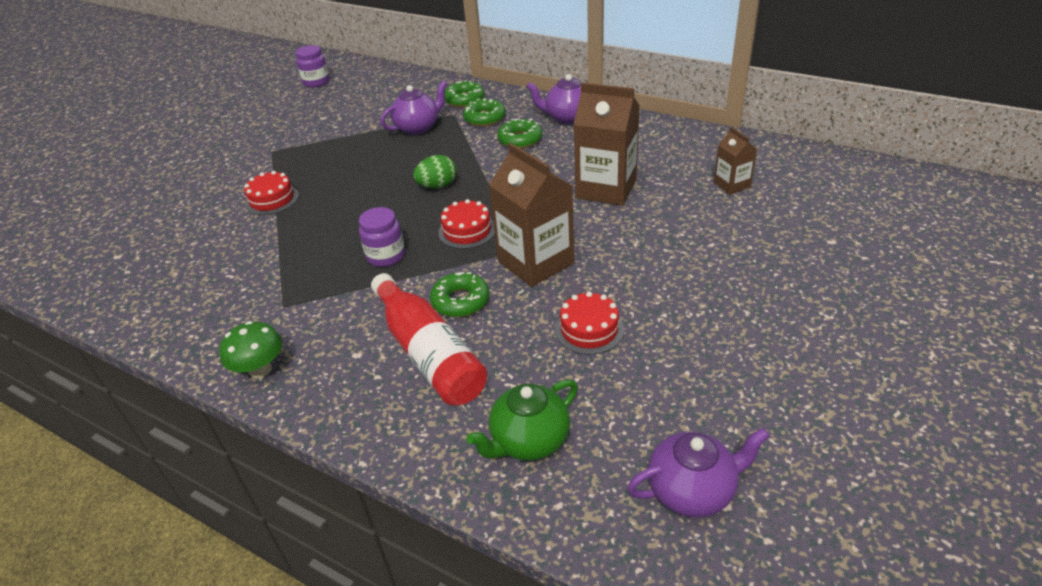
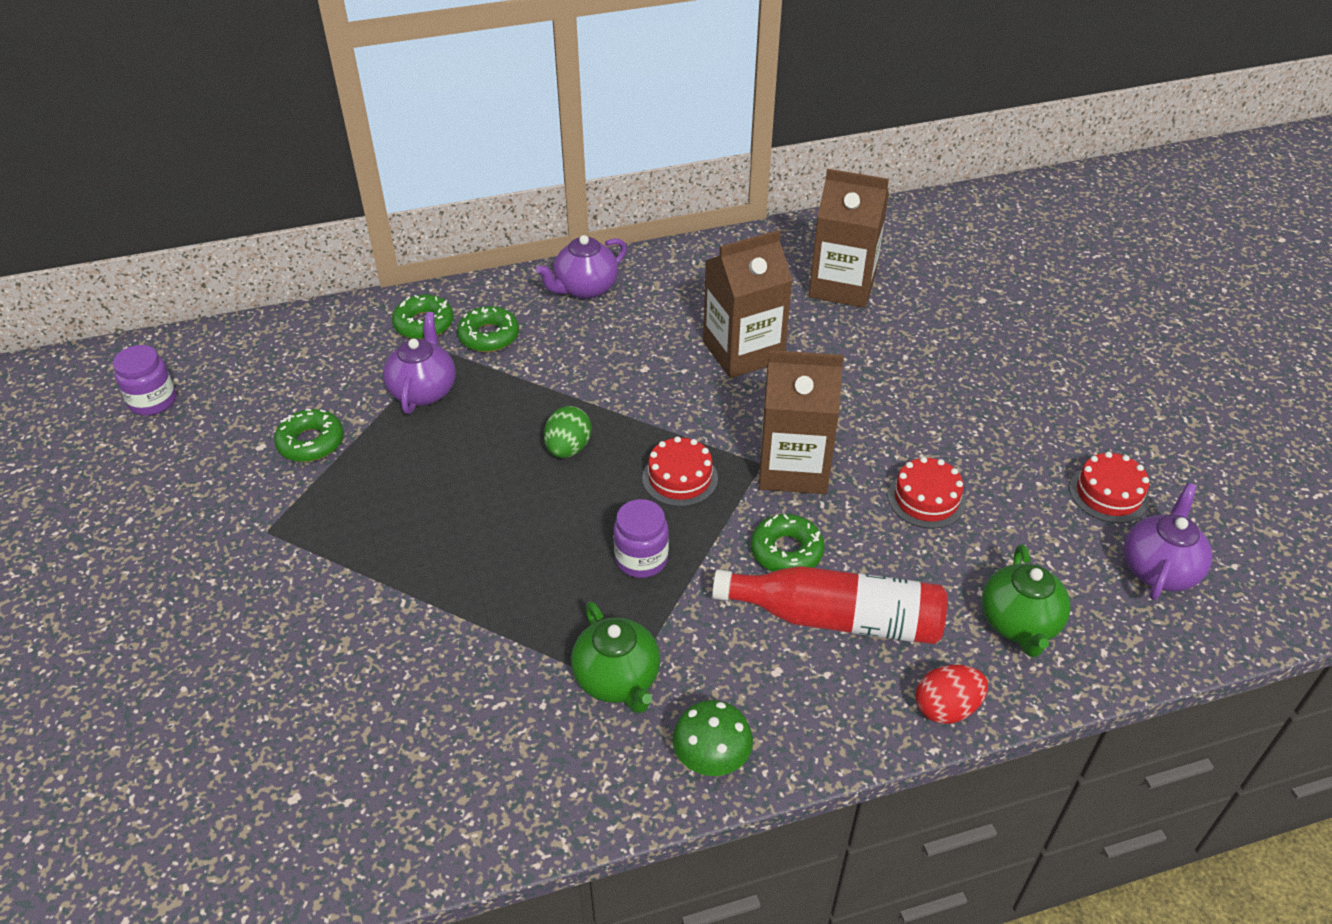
camera: 50 degrees left, 5 degrees up
(272, 199) = (386, 588): red cake -> red cake (1108, 494)
(286, 301) = (617, 680): none -> green teapot
(406, 448) = (946, 708): none -> red egg
(520, 139) = (573, 342): green donut -> green donut (311, 442)
(732, 185) = (842, 286): brown carton -> brown carton, size x1.91

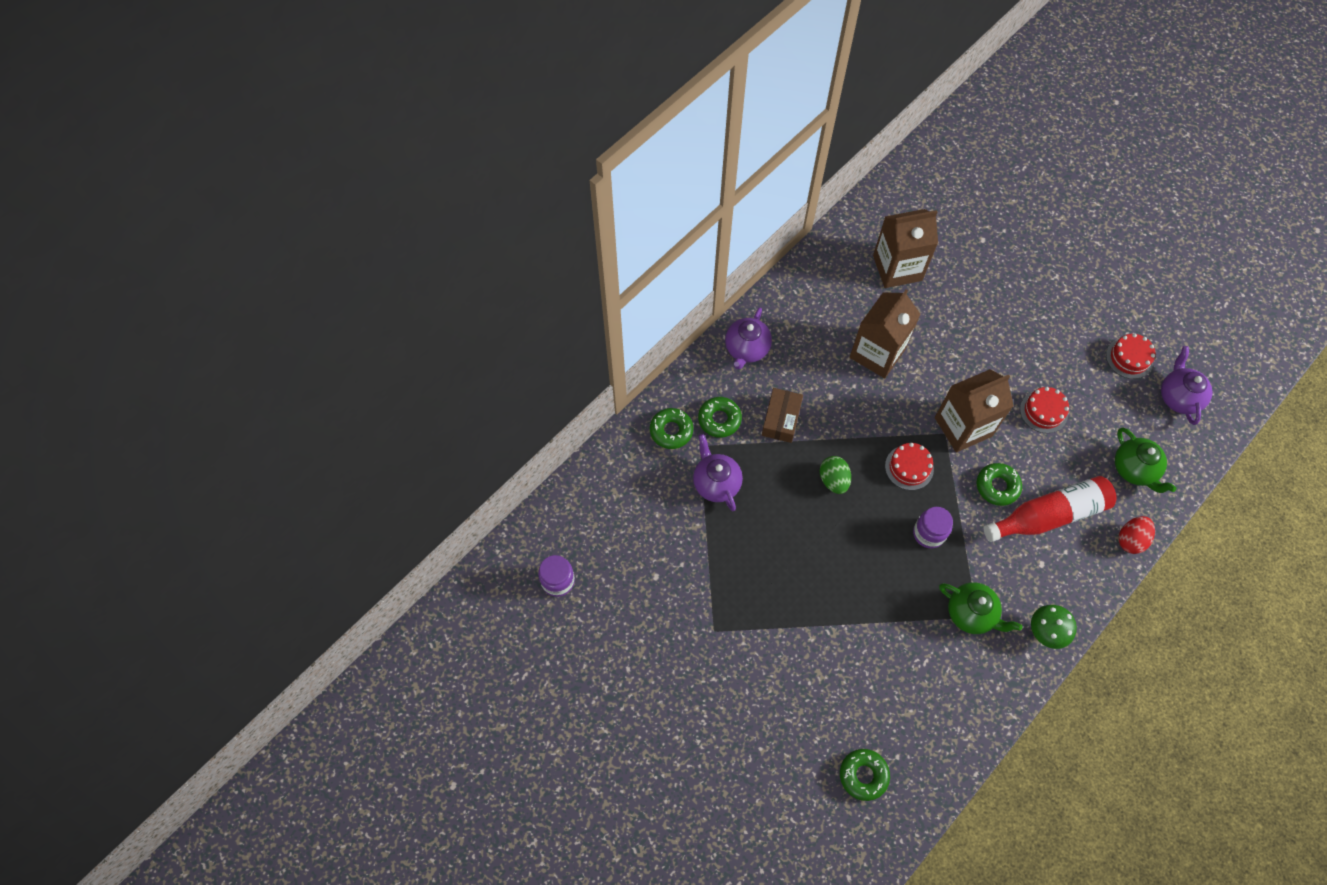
camera: 30 degrees left, 20 degrees up
(311, 442) = (683, 557): green donut -> green donut (863, 775)
(562, 365) = (781, 419): none -> brown box

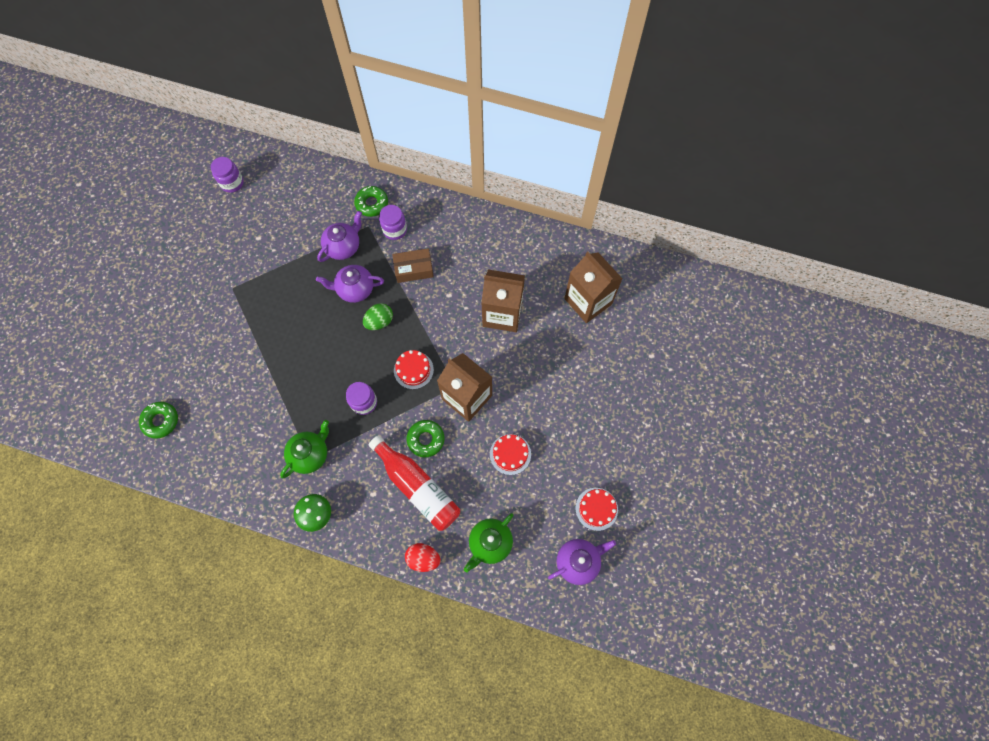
camera: 65 degrees right, 5 degrees up
(719, 419) = (395, 230): green donut -> purple jar
(746, 349) = (461, 225): purple teapot -> purple teapot (355, 289)
(971, 614) = (310, 454): green teapot -> green teapot turned 150 degrees counterclockwise

